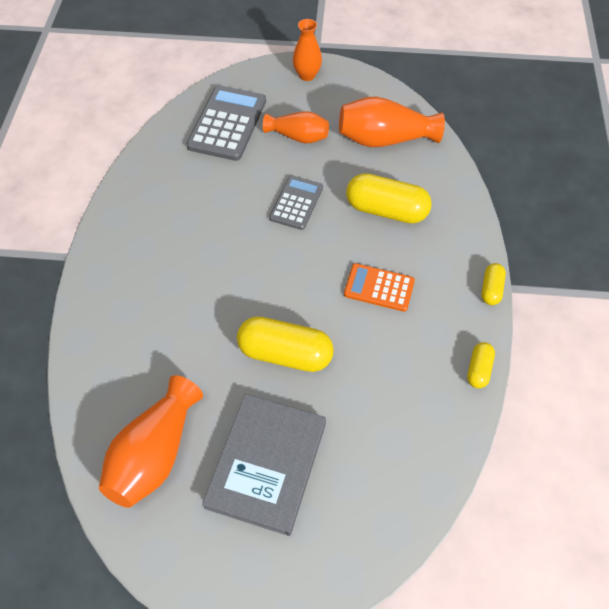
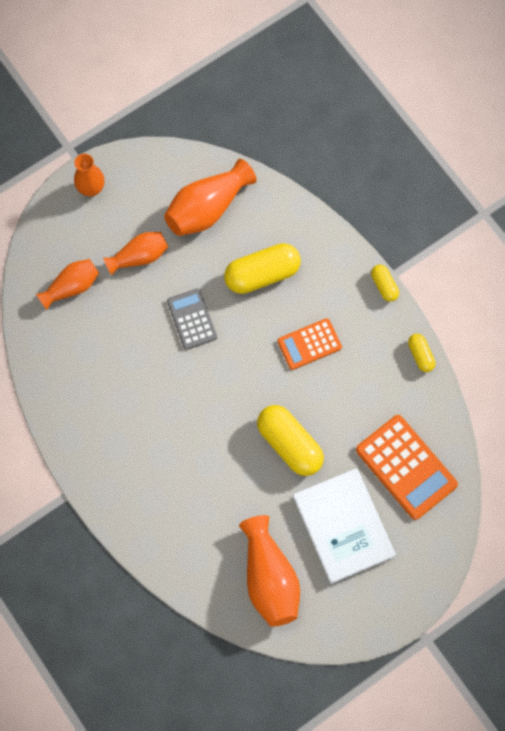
camera: 40 degrees left, 15 degrees up
(227, 123) = (72, 287): grey calculator -> orange vase
(266, 464) = (343, 526): grey book -> white book
(285, 354) = (289, 444): yellow capsule -> yellow capsule turned 75 degrees clockwise
(377, 459) = (406, 467): none -> orange calculator

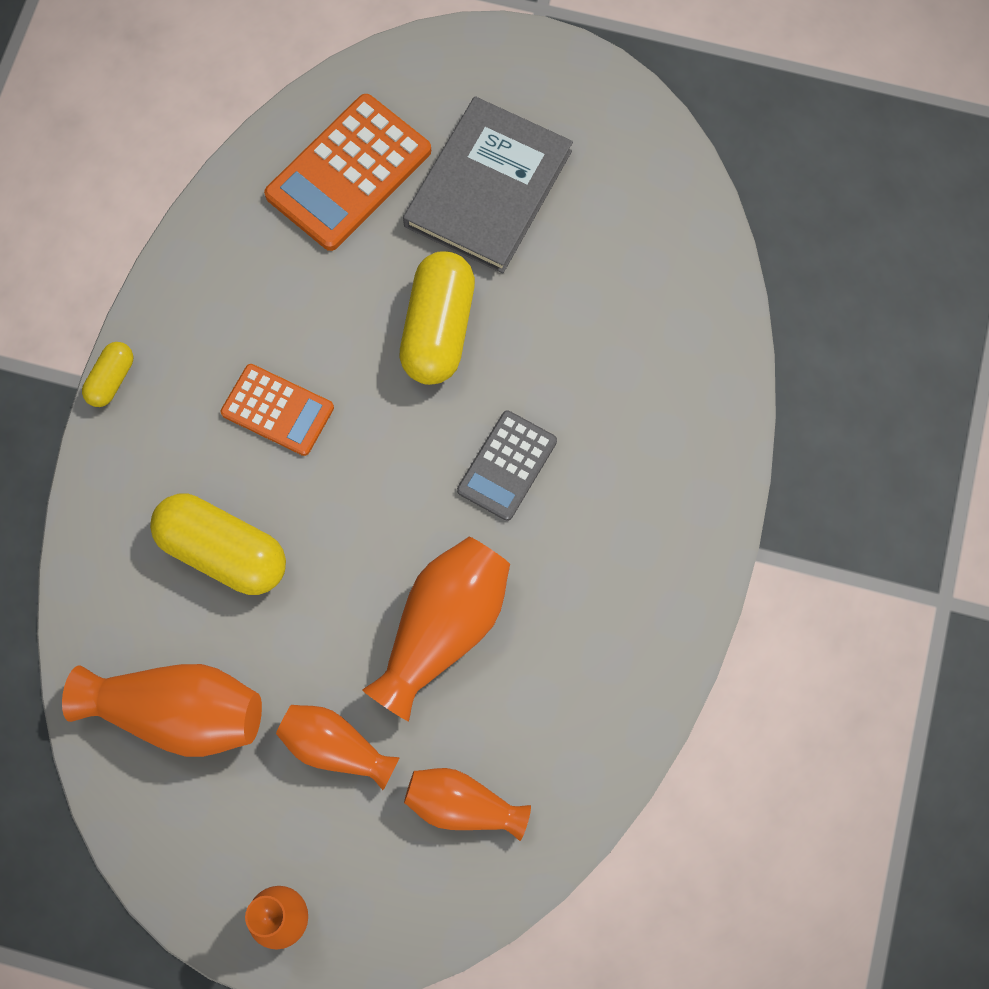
camera: 130 degrees left, 0 degrees up
(192, 319) = (370, 593): grey calculator -> grey calculator (507, 466)
(269, 577) = (628, 224): orange vase -> orange vase (443, 629)
(343, 526) = (488, 188): white book -> grey book
(406, 467) = (348, 173): orange calculator -> orange calculator turned 150 degrees counterclockwise
(420, 355) = (178, 263): yellow capsule -> none

